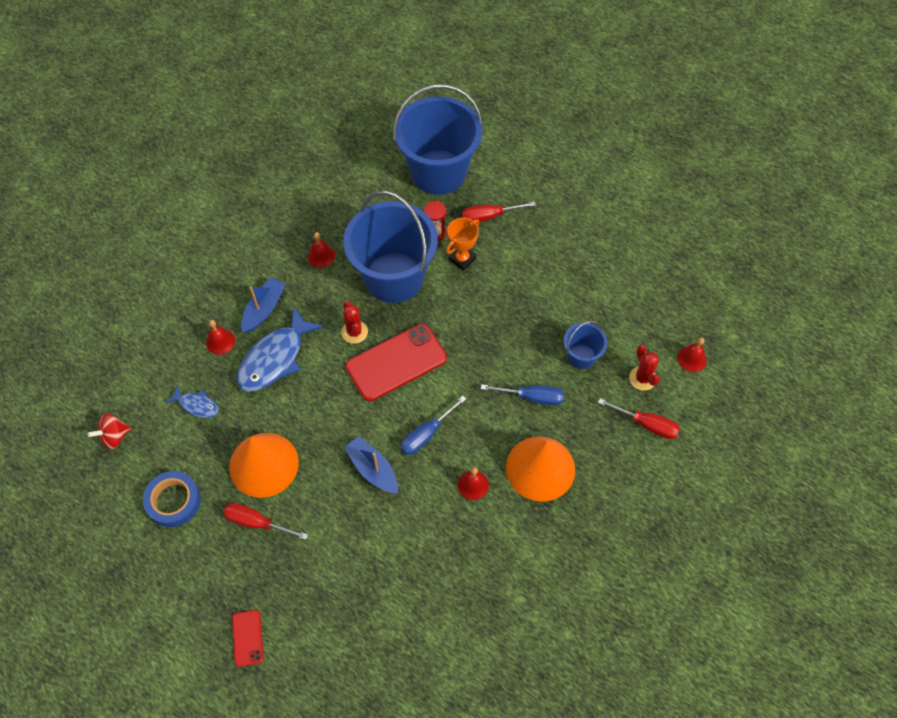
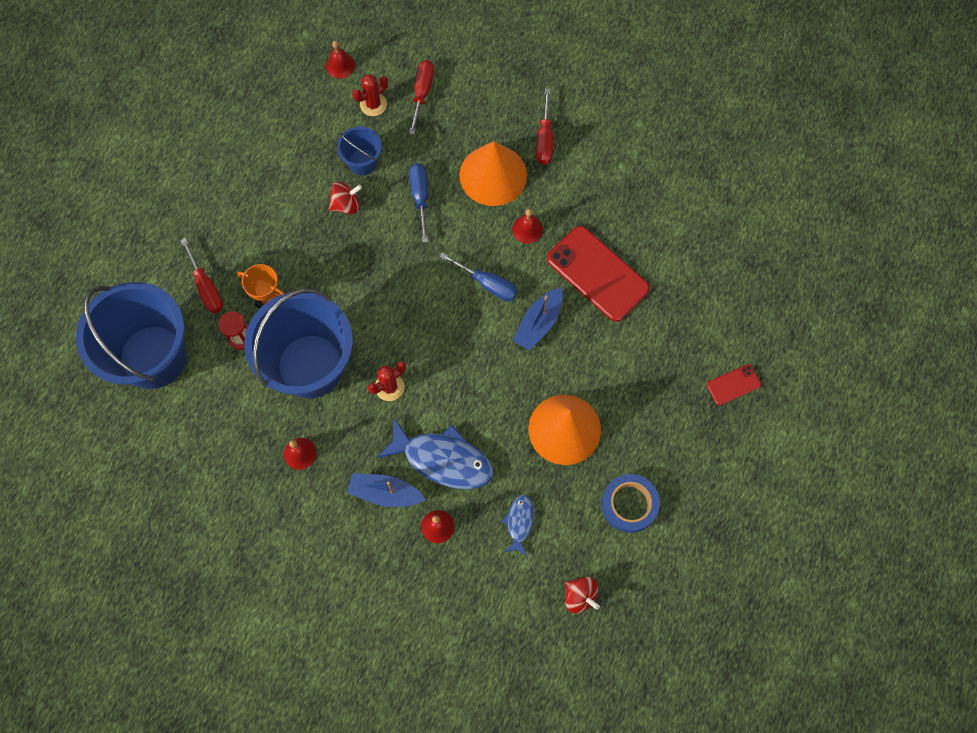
camera: 105 degrees left, 10 degrees up
(257, 522) = (625, 414): red screwdriver -> red screwdriver (544, 139)
(396, 362) = (415, 334): red phone -> red phone (597, 273)
(540, 334) = (346, 204): none -> red spinning top

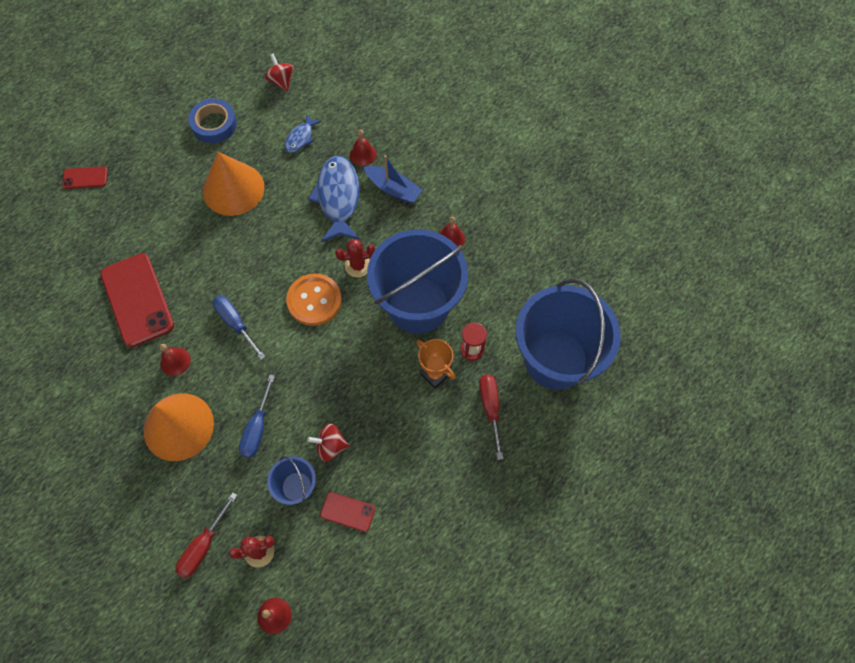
camera: 160 degrees left, 5 degrees down
(309, 157) = (347, 512): none -> red phone
(419, 334) = (314, 300): none -> orange button
(443, 459) = (338, 198): blue fish -> blue fish turned 45 degrees clockwise
(538, 323) = (210, 275): blue boat -> none
(544, 139) = (110, 447): red screwdriver -> none

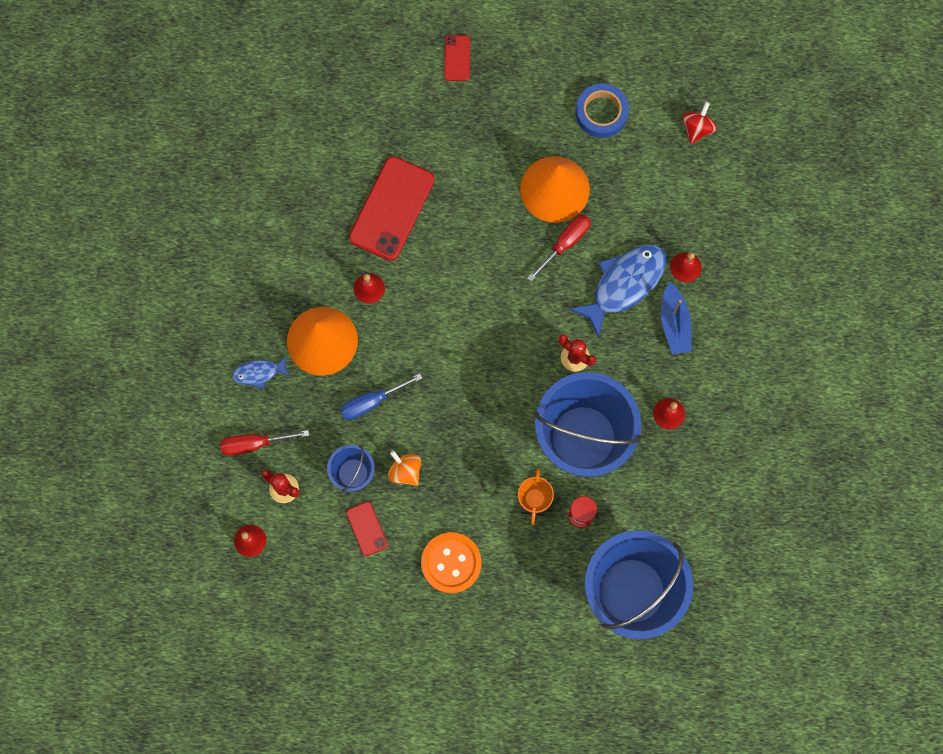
camera: 50 degrees right, 10 degrees up
(85, 178) = (457, 58): red phone -> red phone turned 45 degrees clockwise
(236, 324) = (439, 306): blue screwdriver -> none
(300, 138) = (654, 199): blue fish -> blue fish (258, 373)
(314, 300) = (513, 349): orange button -> orange button (451, 563)
(330, 446) = (405, 471): red spinning top -> orange spinning top
(490, 409) = (542, 572): red screwdriver -> red screwdriver (565, 244)

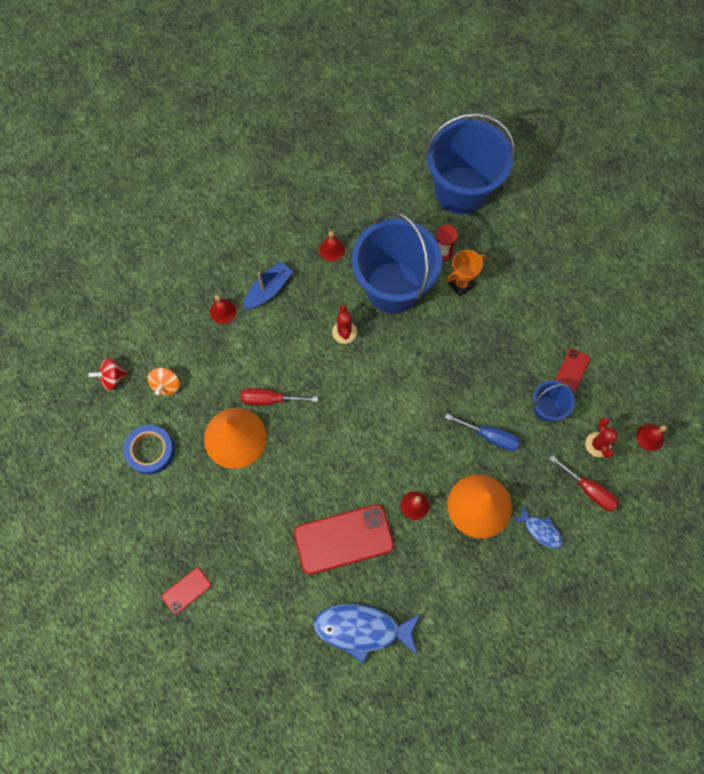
camera: 130 degrees left, 5 degrees down
(405, 471) = (514, 377): orange spinning top -> orange spinning top (166, 385)
(451, 563) = (543, 302): orange button -> none
(624, 284) = (267, 340): blue fish -> blue fish (362, 629)

